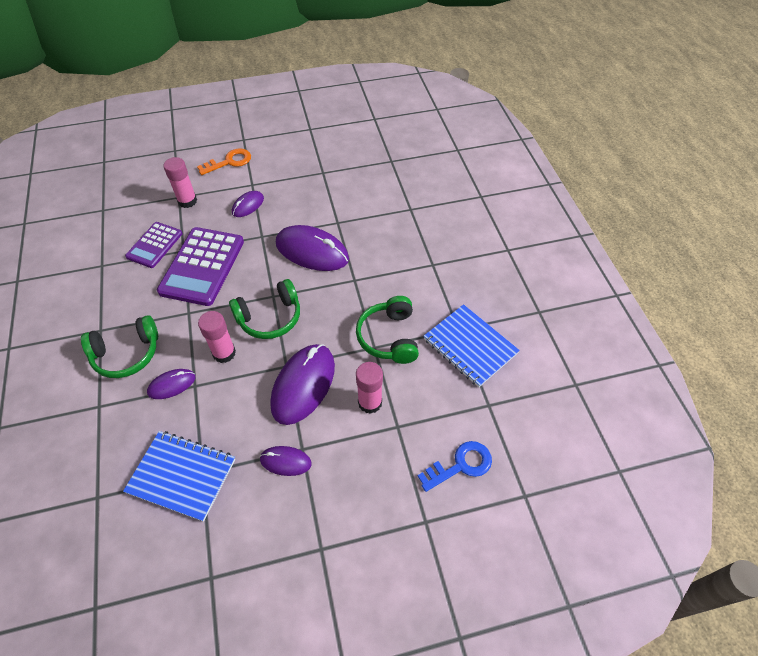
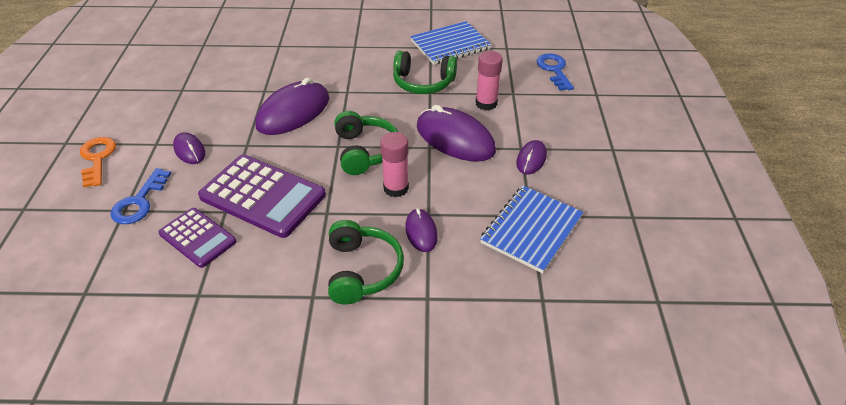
camera: 75 degrees left, 10 degrees down
(187, 201) = (139, 202): pink glue stick -> blue key

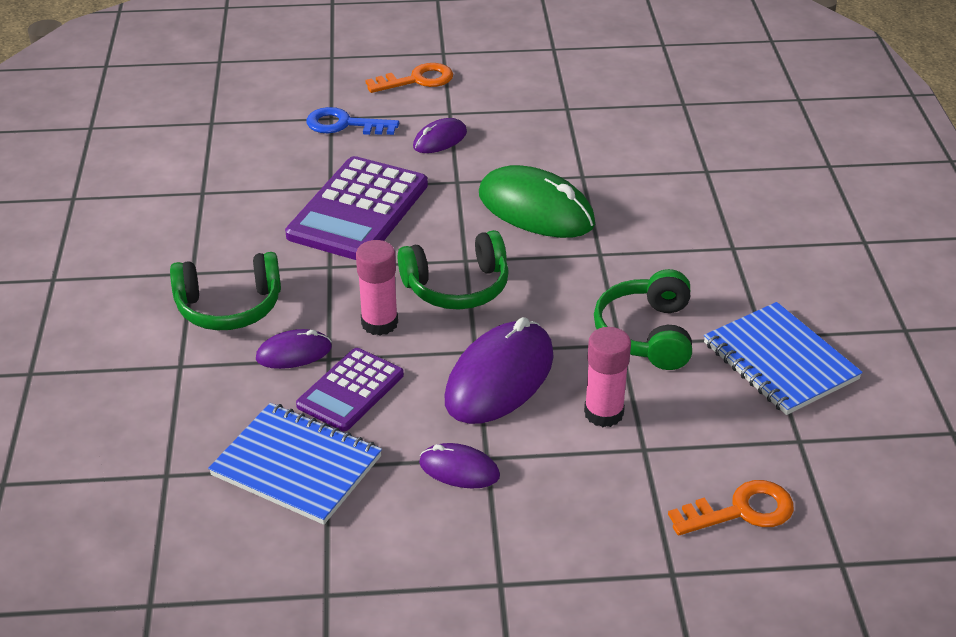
camera: 85 degrees right, 5 degrees down
(197, 238) = (286, 175): purple calculator -> purple calculator (350, 390)
(293, 112) = (536, 209): purple mouse -> green mouse
(554, 70) = (741, 511): blue key -> orange key

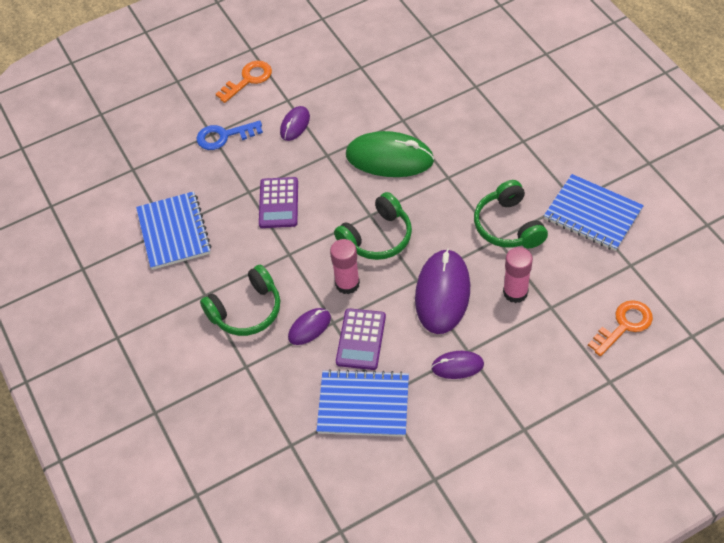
camera: 20 degrees left, 15 degrees up
(208, 198) = (174, 232): none -> blue notebook
(358, 210) = (278, 203): purple calculator -> purple calculator, size x0.60

